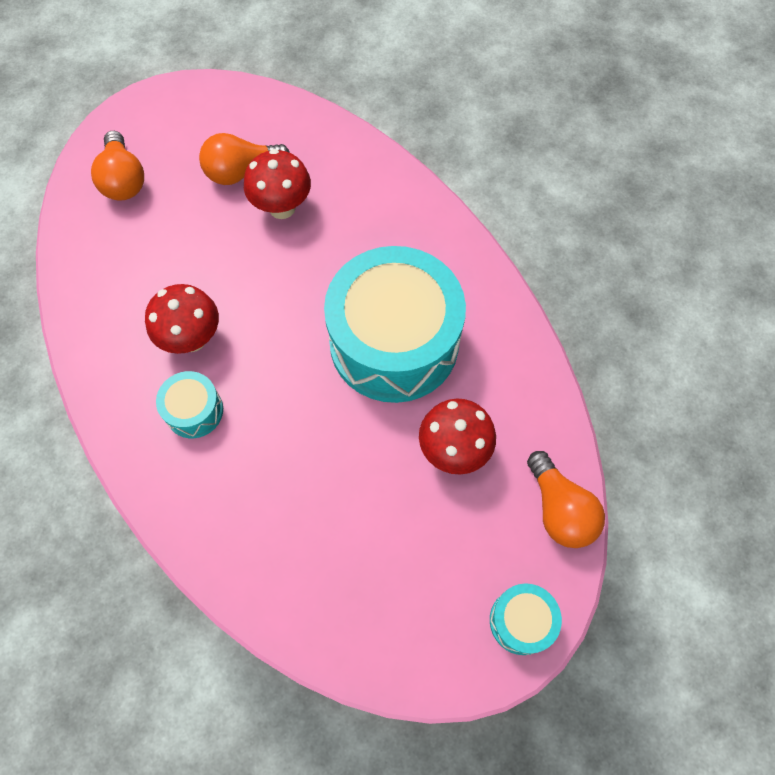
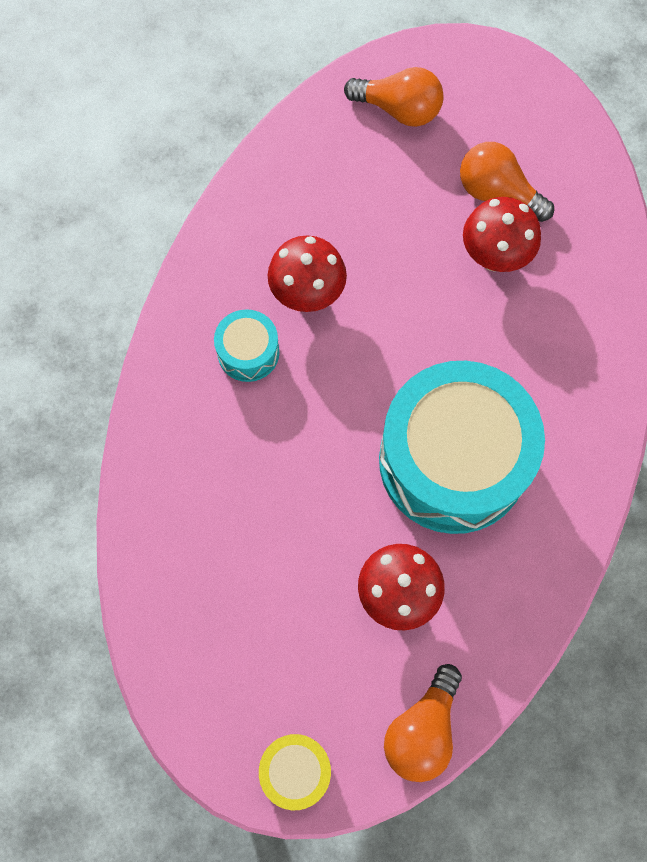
camera: 50 degrees right, 5 degrees up
(124, 180) = (399, 109): orange light bulb -> orange light bulb turned 105 degrees counterclockwise
(521, 621) = (295, 770): turquoise drum -> yellow drum

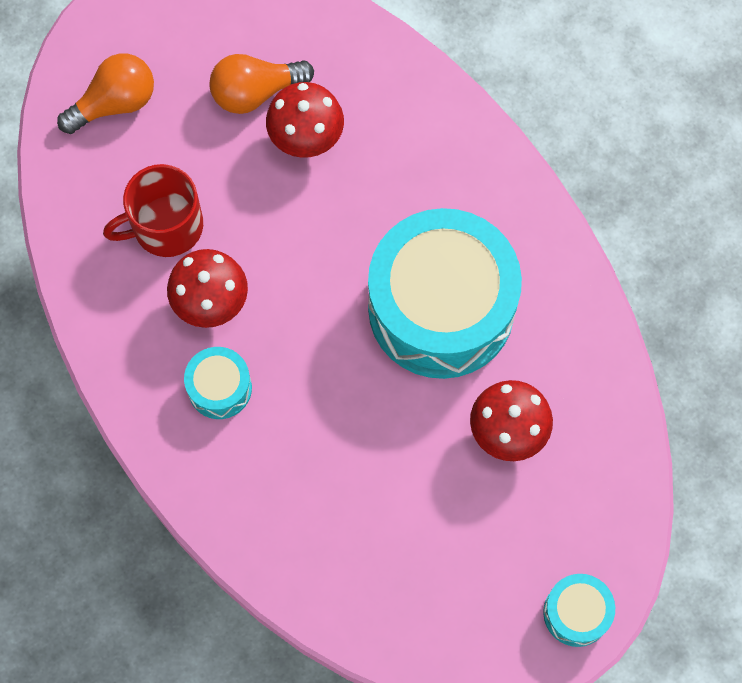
camera: 50 degrees left, 0 degrees up
(295, 770) = (576, 613): yellow drum -> turquoise drum
(338, 217) = (166, 226): none -> red mug
(422, 729) = (621, 497): orange light bulb -> none

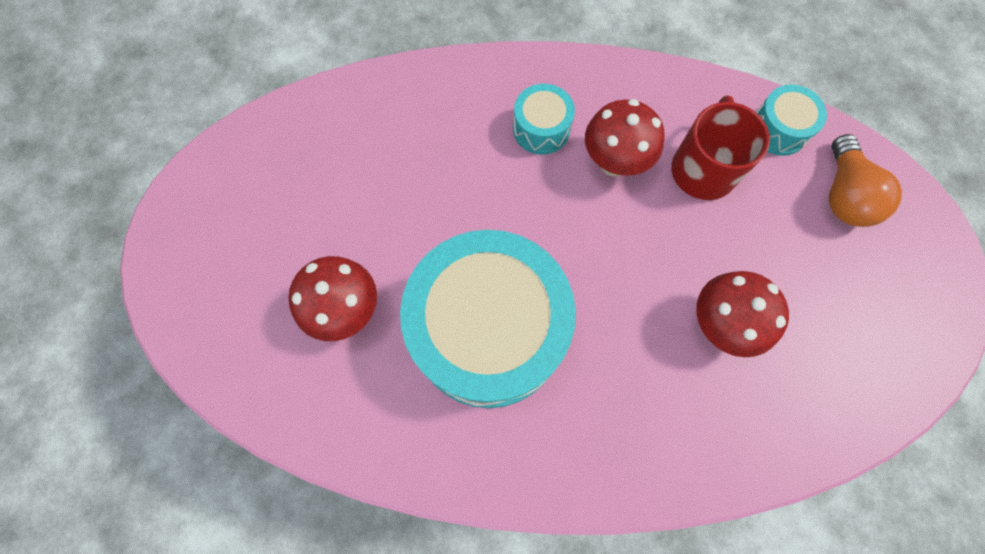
camera: 125 degrees right, 0 degrees up
(255, 92) = (793, 311): orange light bulb -> none
(576, 613) = (174, 262): turquoise drum -> turquoise drum (778, 130)

